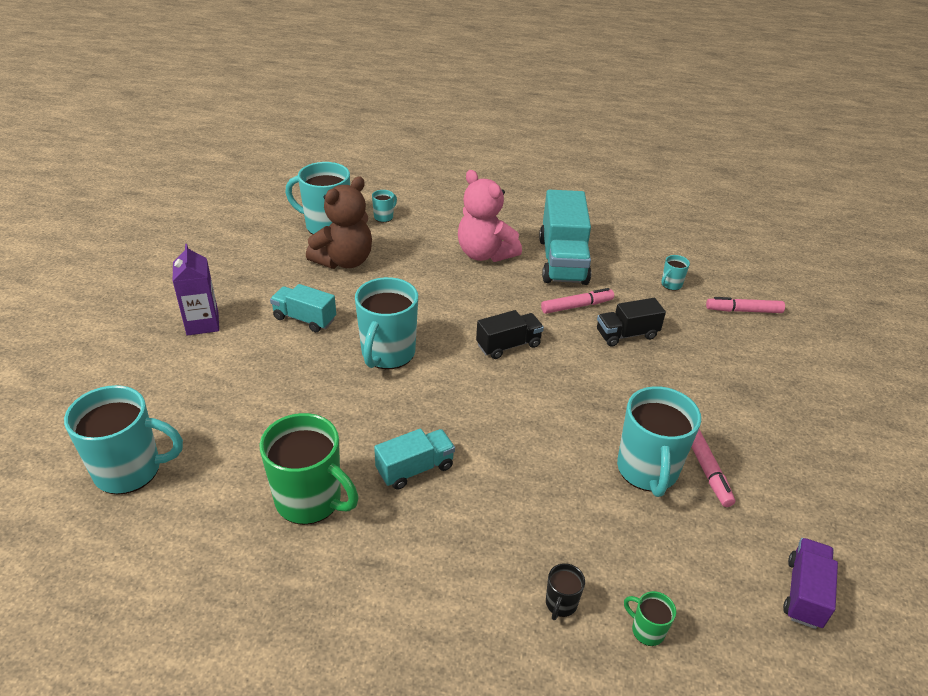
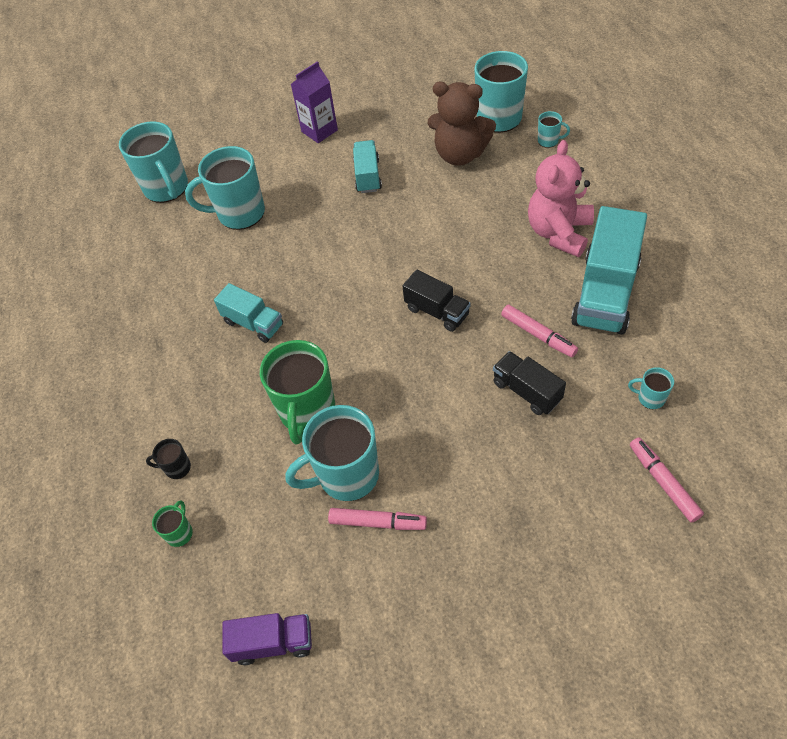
camera: 70 degrees right, 15 degrees up
(310, 500) = (192, 284): green mug -> green mug (307, 412)
(387, 354) = (365, 243): turquoise mug -> turquoise mug (239, 213)
(562, 261) = (605, 293): turquoise truck -> turquoise truck turned 45 degrees counterclockwise
(707, 470) = (377, 522): pink marker -> pink marker turned 135 degrees counterclockwise

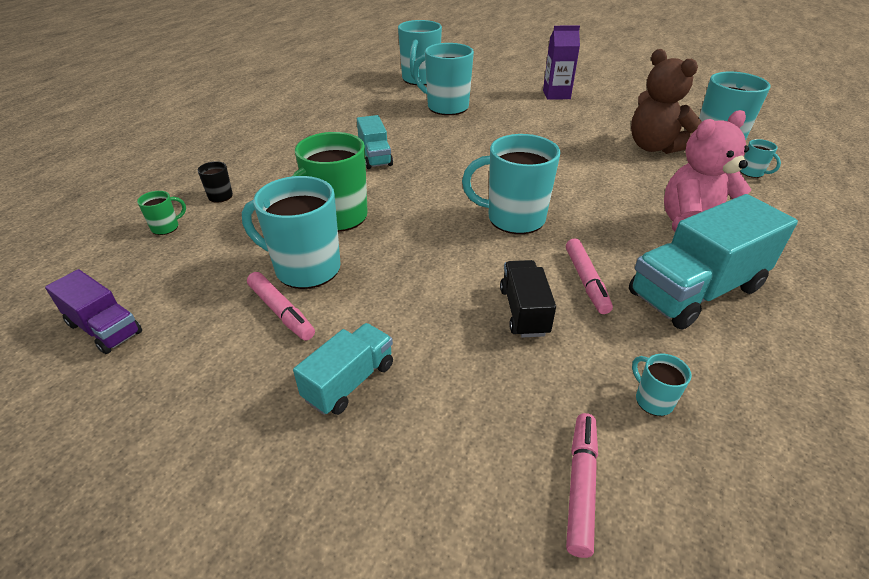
camera: 35 degrees right, 15 degrees down
(368, 176) = (561, 127): turquoise truck -> turquoise truck (349, 382)
(437, 311) = (514, 218): black truck -> turquoise mug

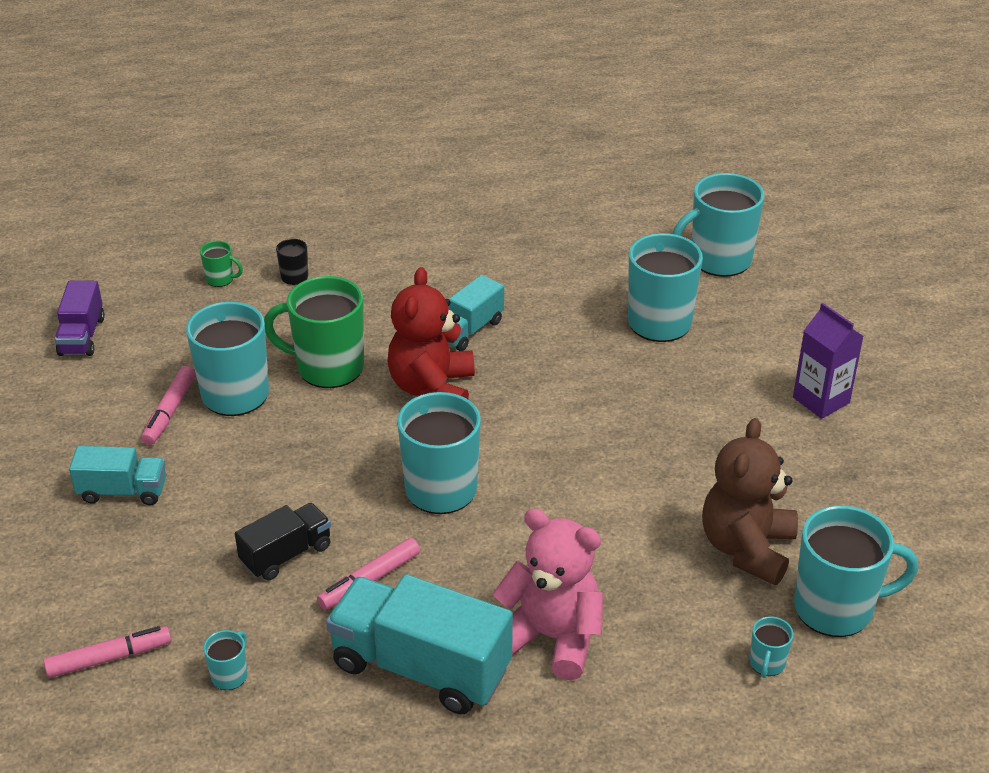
camera: 55 degrees right, 0 degrees up
(413, 187) = (432, 389): none -> red teddy bear

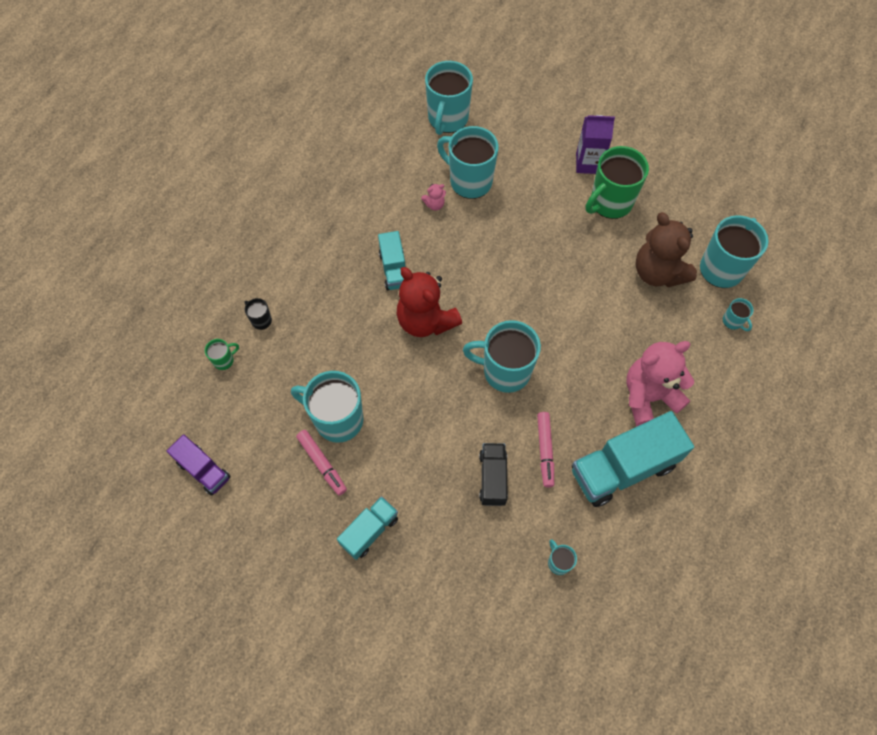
camera: 50 degrees left, 25 degrees up
(108, 658) = (498, 617): pink marker -> none
(328, 367) = (360, 358): green mug -> green mug (610, 203)
(592, 313) = (434, 204): none -> pink teddy bear

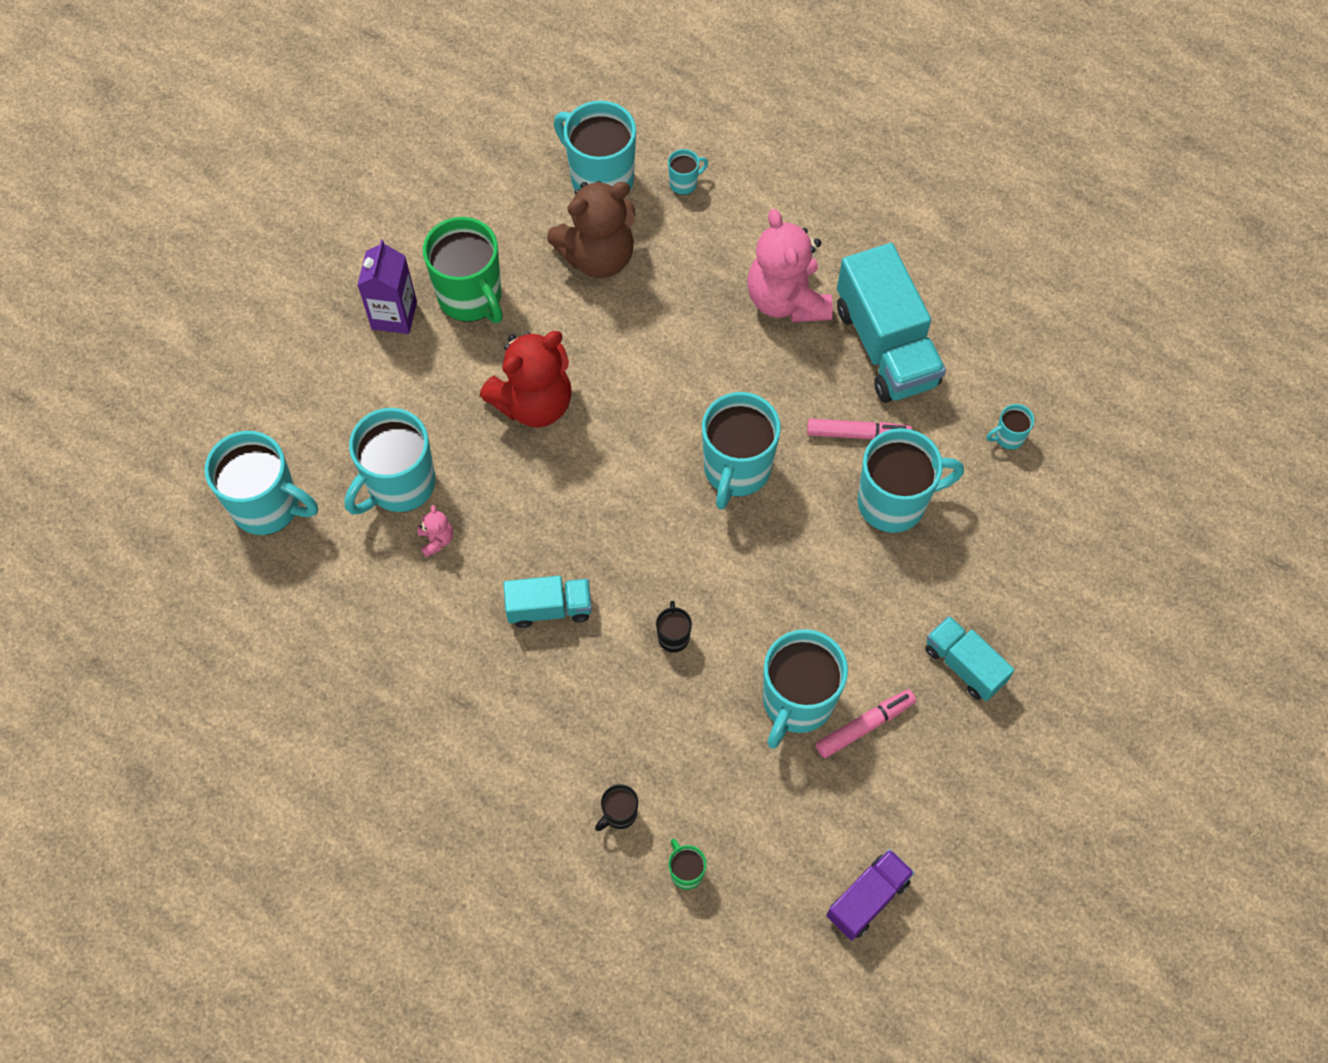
camera: 85 degrees left, 0 degrees up
(379, 341) = (673, 637): none -> black mug
(426, 321) = (644, 568): red teddy bear -> red teddy bear (534, 403)
(492, 478) = (894, 502): black truck -> turquoise mug

